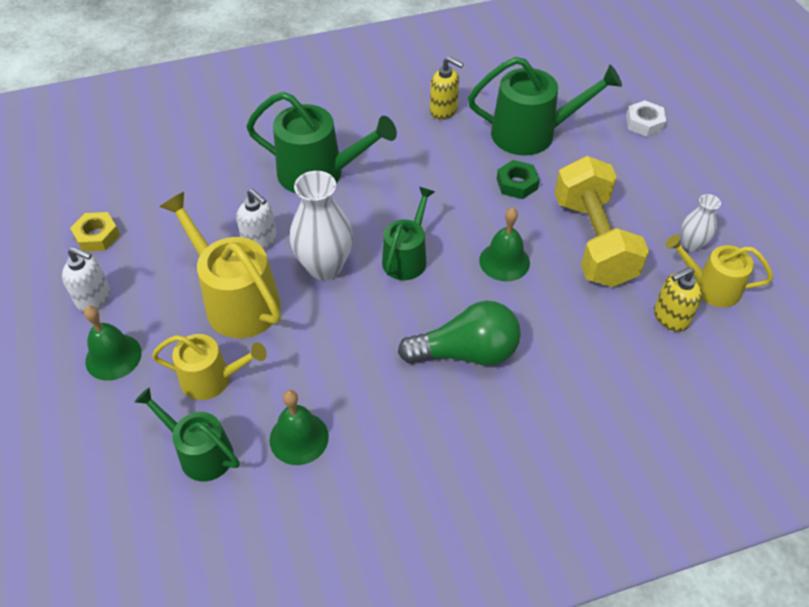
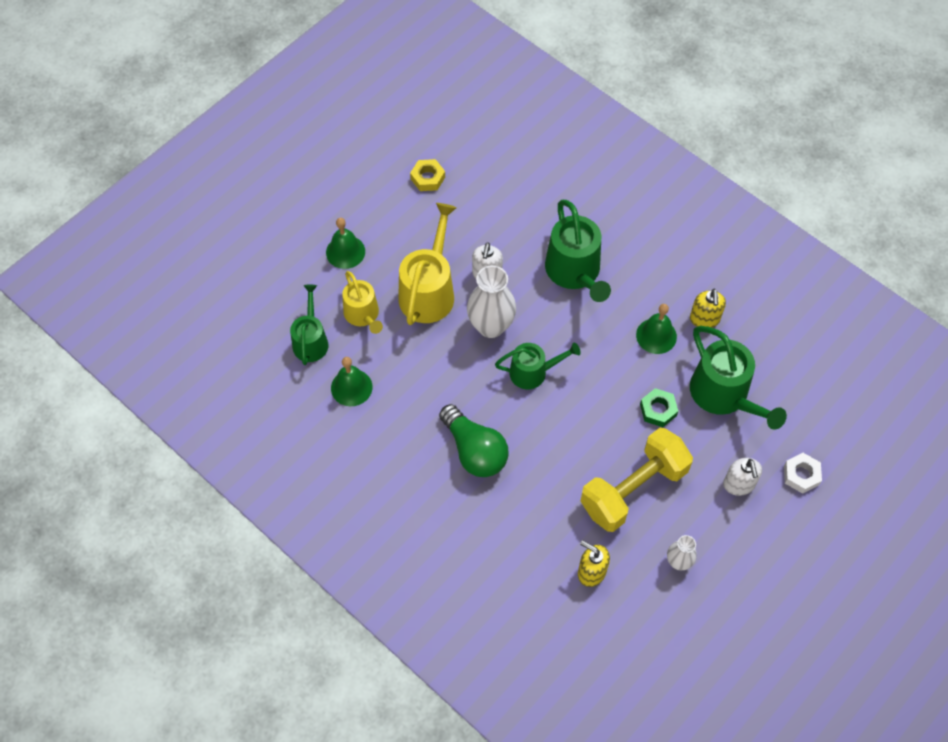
camera: 60 degrees right, 10 degrees up
(94, 298) = (379, 212): white soap dispenser -> white soap dispenser (739, 484)
(504, 261) = (572, 437): green bell -> green bell (656, 336)
(711, 287) = (641, 591): yellow watering can -> none

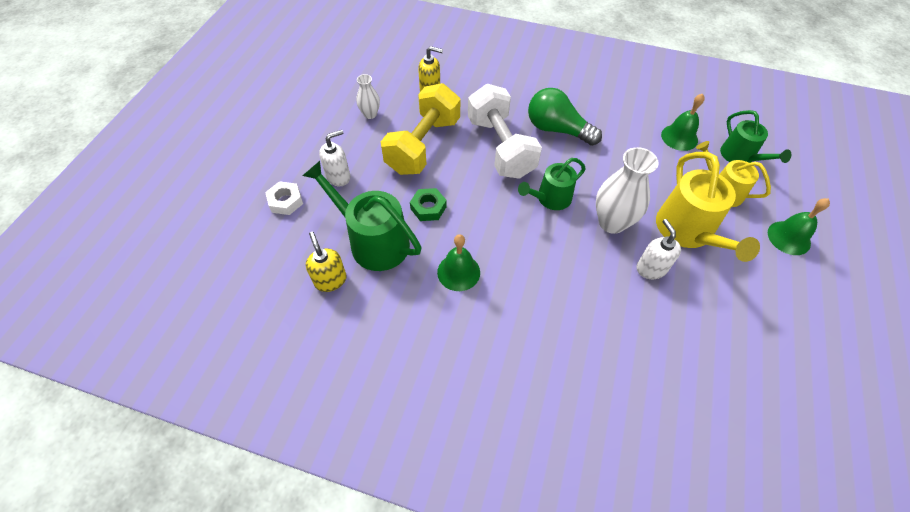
camera: 155 degrees right, 5 degrees down
(428, 178) = (793, 351): yellow nut -> none
(550, 452) = (500, 147): none -> white dumbbell
(575, 272) = (571, 306): green watering can -> none
(704, 319) = (417, 308): yellow soap dispenser -> yellow soap dispenser (330, 280)
(739, 484) = (338, 176): white soap dispenser -> white soap dispenser turned 90 degrees clockwise

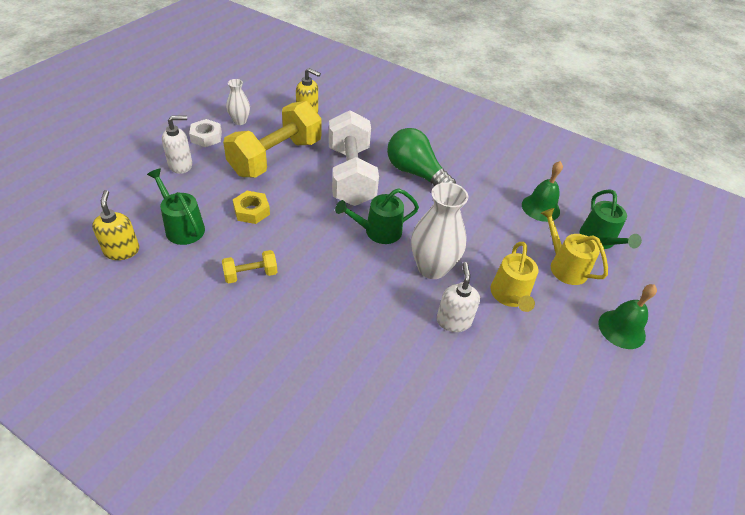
camera: 10 degrees right, 10 degrees down
(285, 201) = (120, 174): white nut -> white nut (206, 137)
(373, 241) = (182, 227): green watering can -> green watering can, size x0.63
(428, 208) = (252, 211): green nut -> yellow nut
(458, 272) = (250, 274): green bell -> yellow dumbbell
(687, 231) = (510, 295): yellow watering can -> yellow watering can, size x0.63

